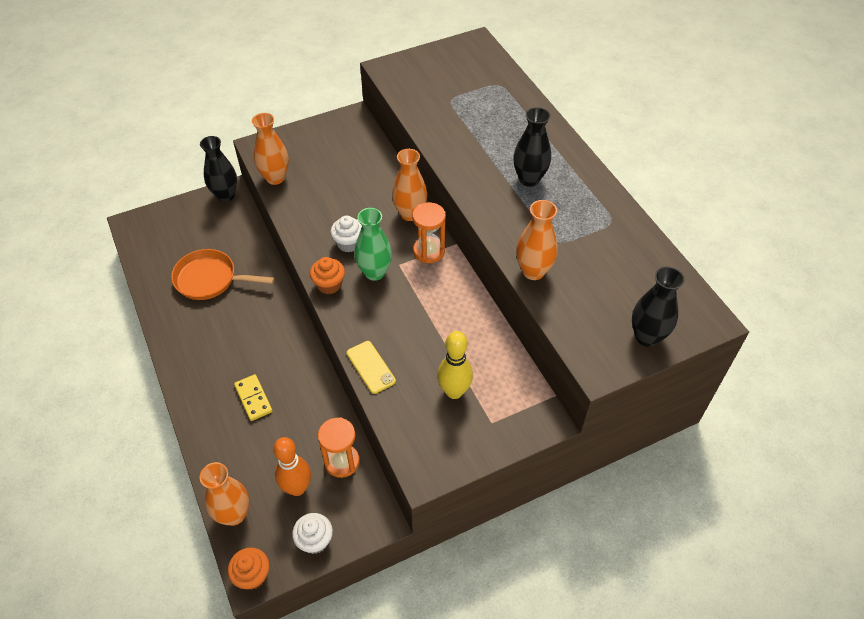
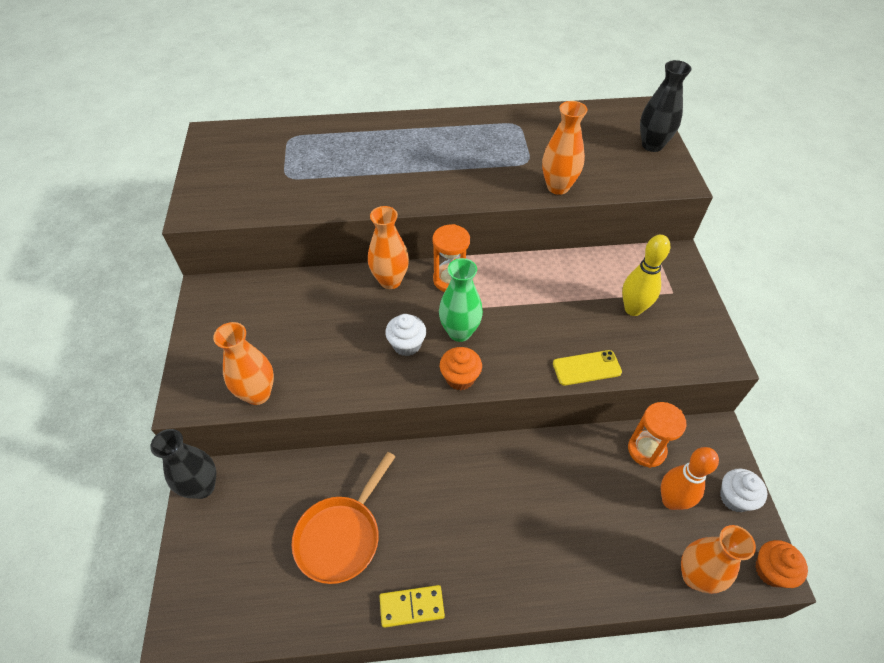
camera: 70 degrees left, 0 degrees up
(253, 398) = (545, 521): yellow domino -> yellow domino (412, 607)
(529, 179) = (439, 156): black vase -> none

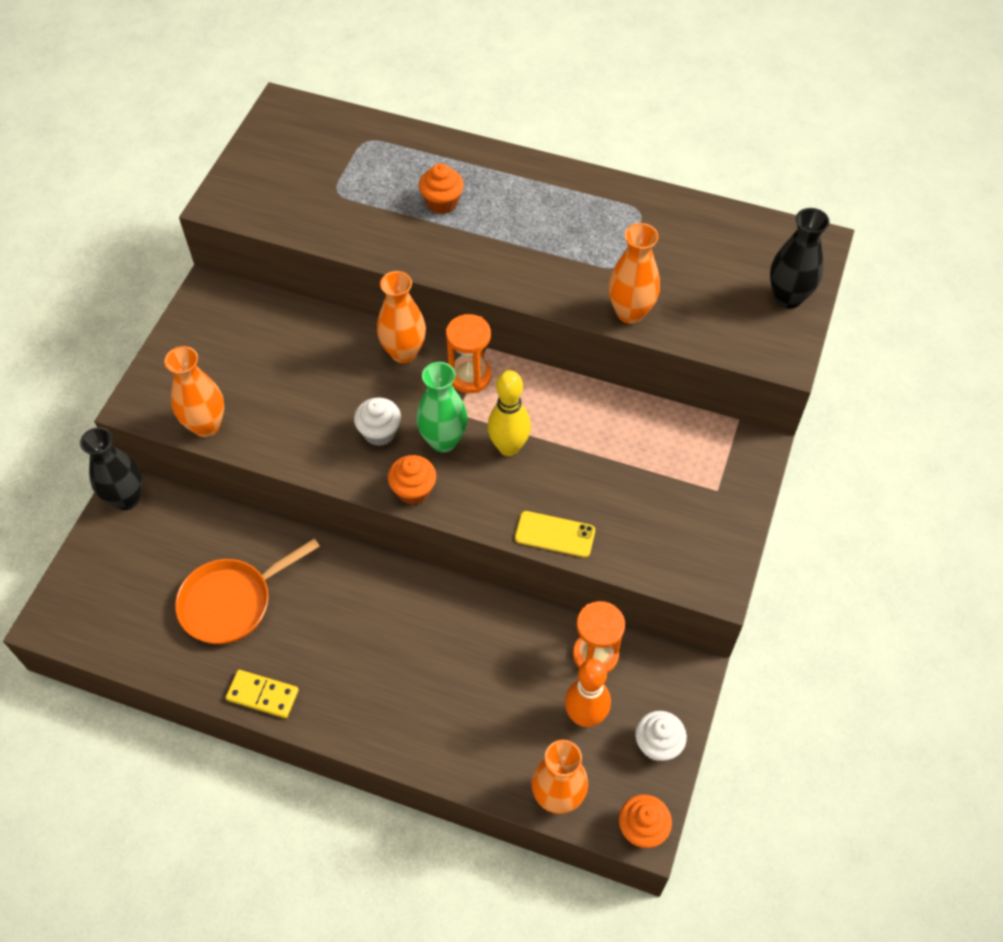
camera: 25 degrees right, 5 degrees up
(374, 160) = (442, 203): none -> orange cupcake
(633, 309) = (654, 491): yellow bowling pin -> yellow bowling pin (508, 447)

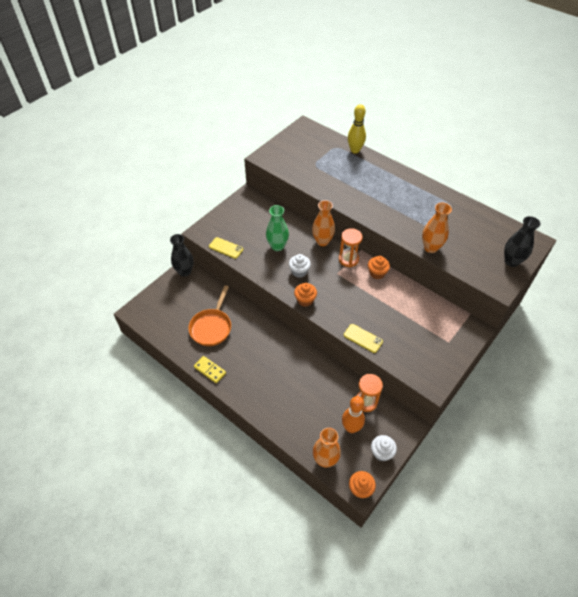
camera: 20 degrees right, 5 degrees down
(206, 425) = (226, 248): orange vase -> yellow phone
(232, 602) = (211, 327): orange pan -> orange pan turned 60 degrees counterclockwise
(442, 203) = (360, 180): orange cupcake -> orange cupcake (377, 273)
(443, 440) = (326, 283): green vase -> green vase (277, 246)
(508, 447) = (355, 294): yellow bowling pin -> yellow bowling pin (355, 150)

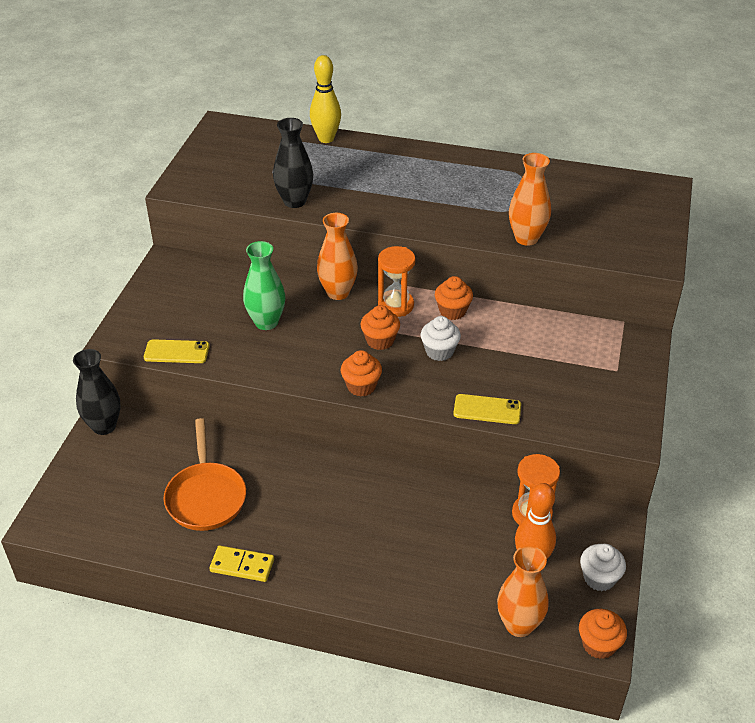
camera: 25 degrees left, 10 degrees down
(299, 271) = (326, 348): white cupcake -> white cupcake (439, 351)
(329, 277) = (380, 341): none -> orange cupcake
(511, 261) = (651, 222): black vase -> black vase (294, 201)

